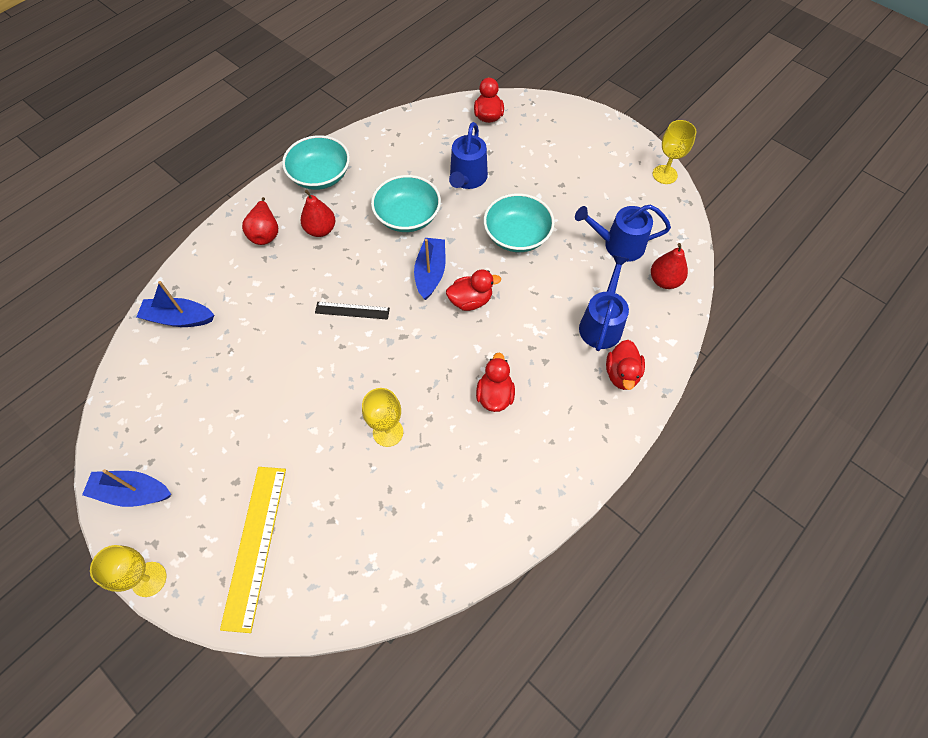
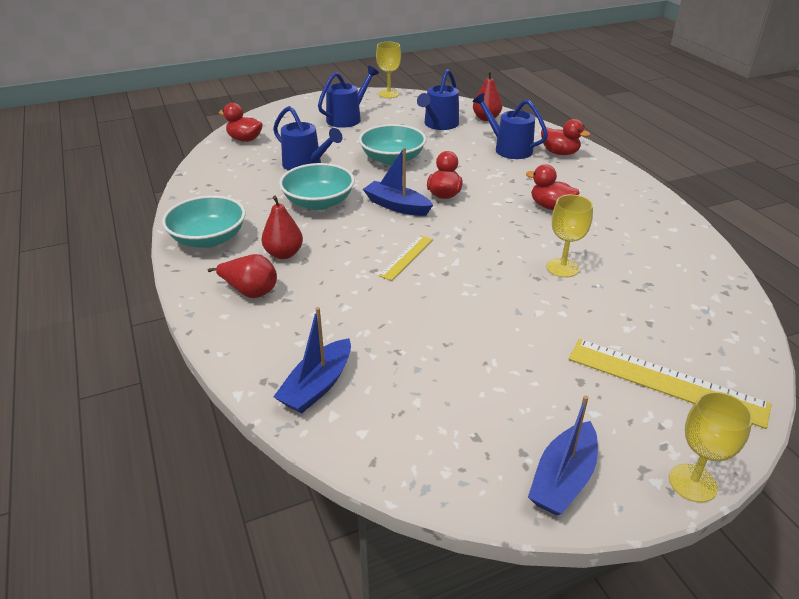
camera: 65 degrees left, 25 degrees down
(352, 310) = (406, 257): black ruler -> yellow ruler
(581, 166) = (347, 118): none -> blue watering can

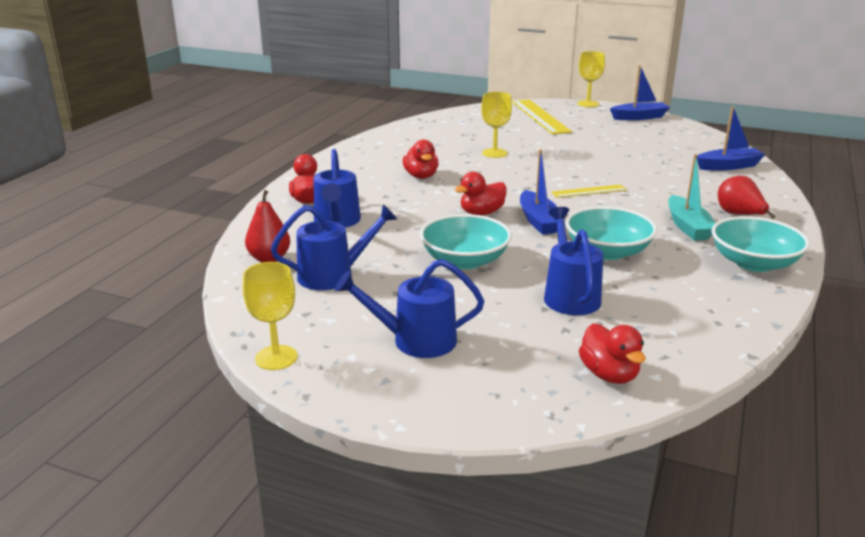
camera: 135 degrees left, 10 degrees down
(284, 254) = (688, 227): red pear -> turquoise boat

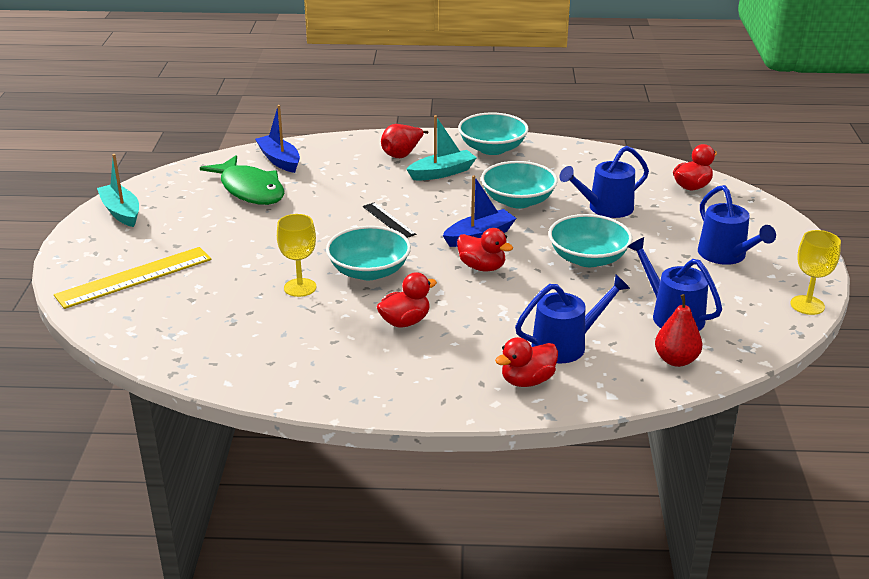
camera: 110 degrees left, 5 degrees up
(503, 174) = (369, 271): none -> turquoise bowl
(588, 104) = (63, 250): yellow goblet -> none
(589, 191) = (389, 220): yellow ruler -> black ruler
(639, 117) = (121, 212): blue boat -> turquoise boat
(667, 152) = (250, 190): none -> green fish

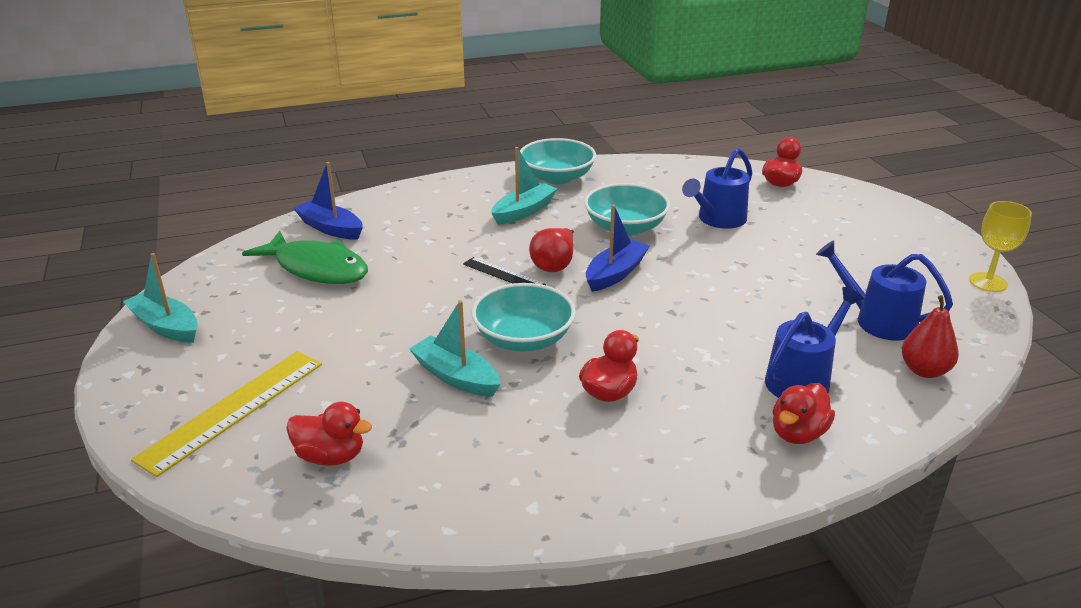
camera: 20 degrees left, 0 degrees up
(300, 287) = (456, 377): yellow goblet -> turquoise boat
(402, 154) = (466, 199): red pear -> red pear (554, 265)
(482, 267) = (644, 308): red duck -> red duck (331, 456)
(588, 258) = (744, 276): turquoise bowl -> none
(726, 256) = (871, 246): blue watering can -> none

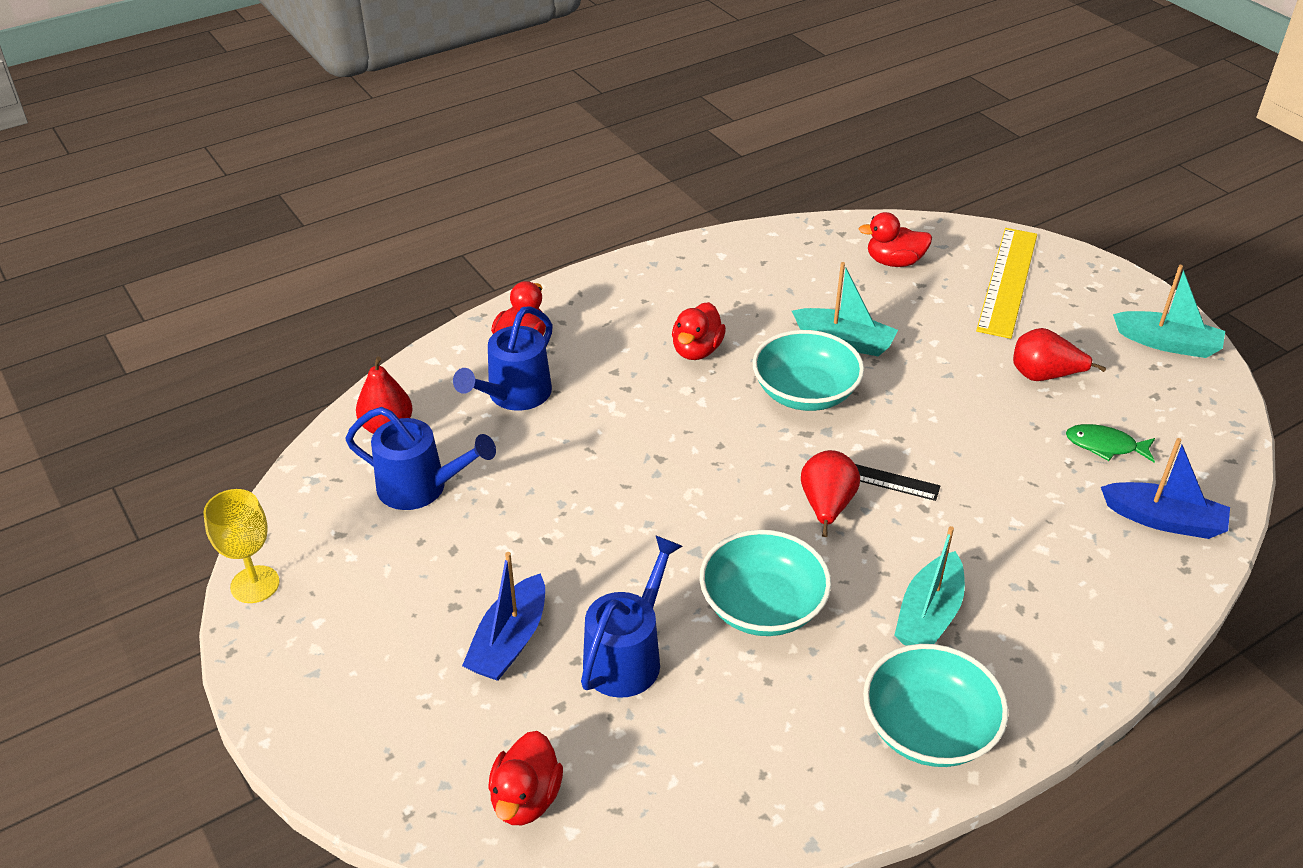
camera: 165 degrees right, 10 degrees up
(305, 319) = (1044, 376): none -> red pear
(317, 268) = (1105, 446): green fish -> green fish, size x0.51
(615, 274) = (744, 506): blue boat -> blue boat (509, 641)

